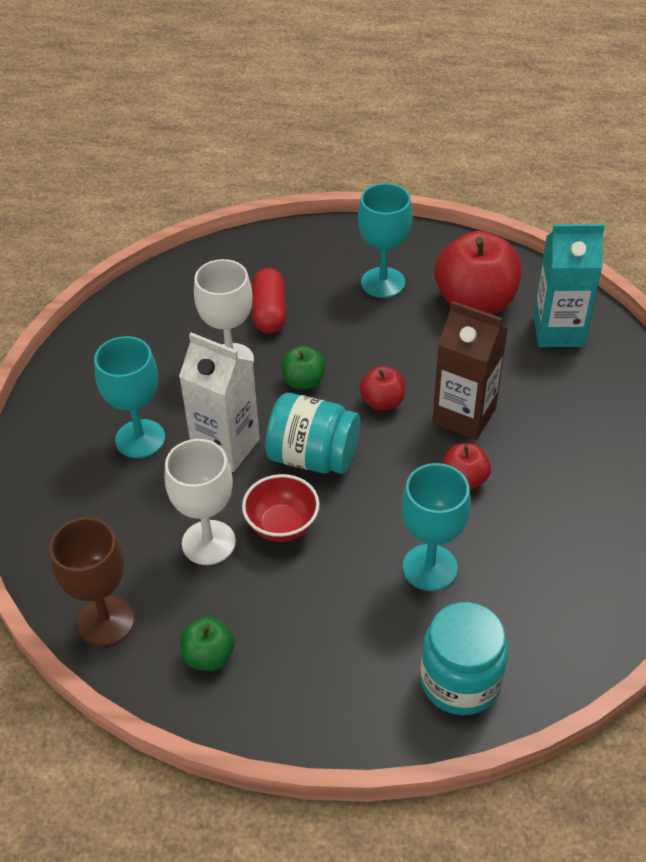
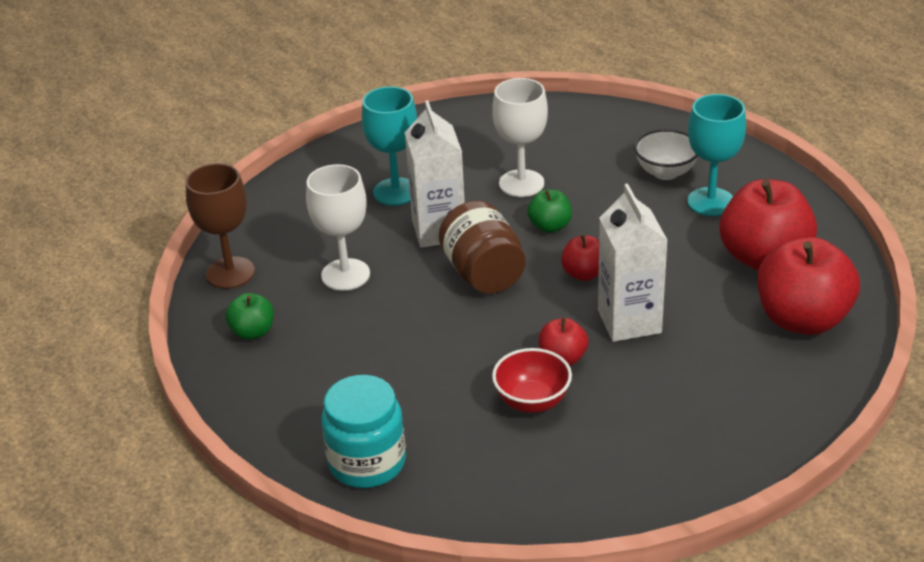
camera: 50 degrees right, 10 degrees down
(269, 312) = (595, 171): red capsule -> none
(282, 525) = (401, 297): red bowl -> red bowl (532, 401)
(313, 457) = (483, 274): turquoise jar -> brown jar
(320, 279) = (665, 172): none -> white bowl
(430, 567) = (453, 389): turquoise goblet -> none
(464, 415) = (629, 321): brown carton -> white carton
(558, 331) = (802, 319): turquoise carton -> red apple

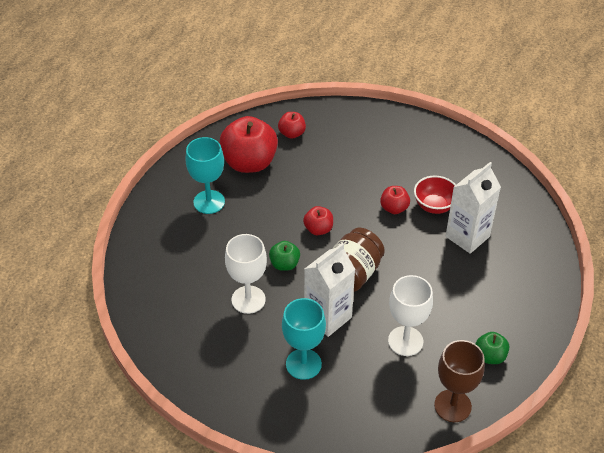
camera: 125 degrees left, 10 degrees up
(367, 462) = (529, 247): turquoise jar -> none
(629, 321) = (344, 195): white carton -> white carton (467, 236)
(665, 172) = (189, 233): white bowl -> none
(802, 319) = (292, 133): red apple -> red apple, size x0.49

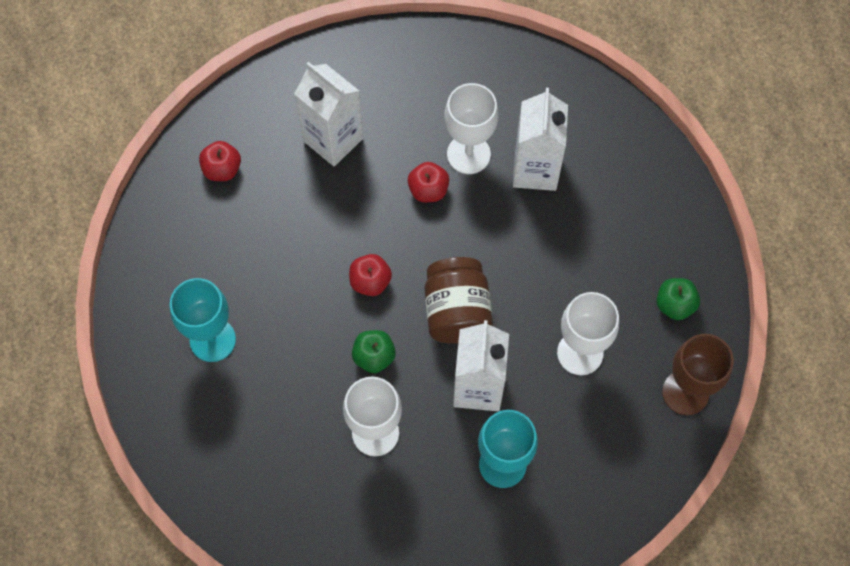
camera: 40 degrees left, 20 degrees up
(249, 163) = (209, 249): red apple -> none
(364, 155) = (333, 139): none -> white carton
(434, 206) = (468, 154): red bowl -> white goblet

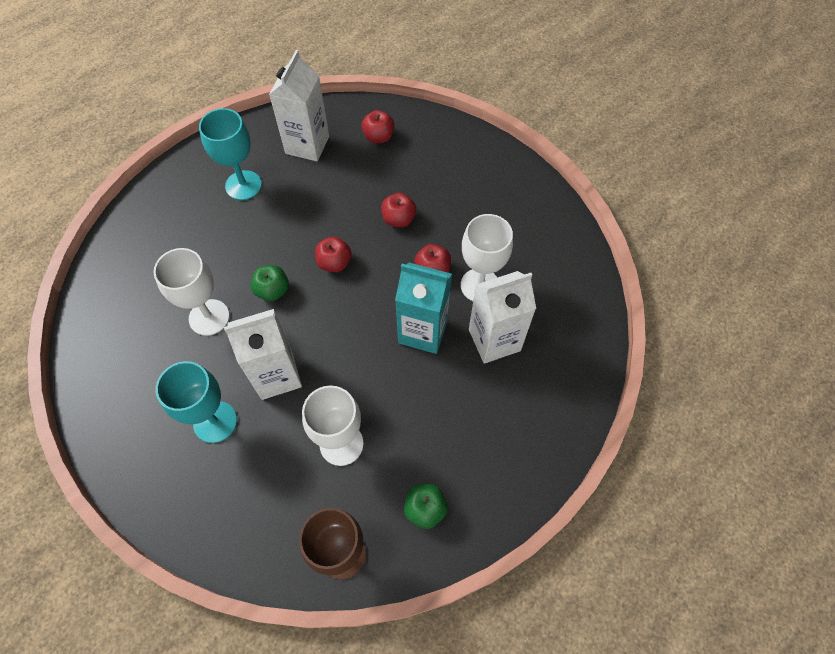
camera: 65 degrees right, 5 degrees down
(333, 139) = (440, 191): white carton -> white carton (307, 145)
(347, 195) = (398, 219): none -> red apple
(457, 312) = (336, 333): brown jar -> none
(494, 229) = (423, 331): none -> turquoise carton

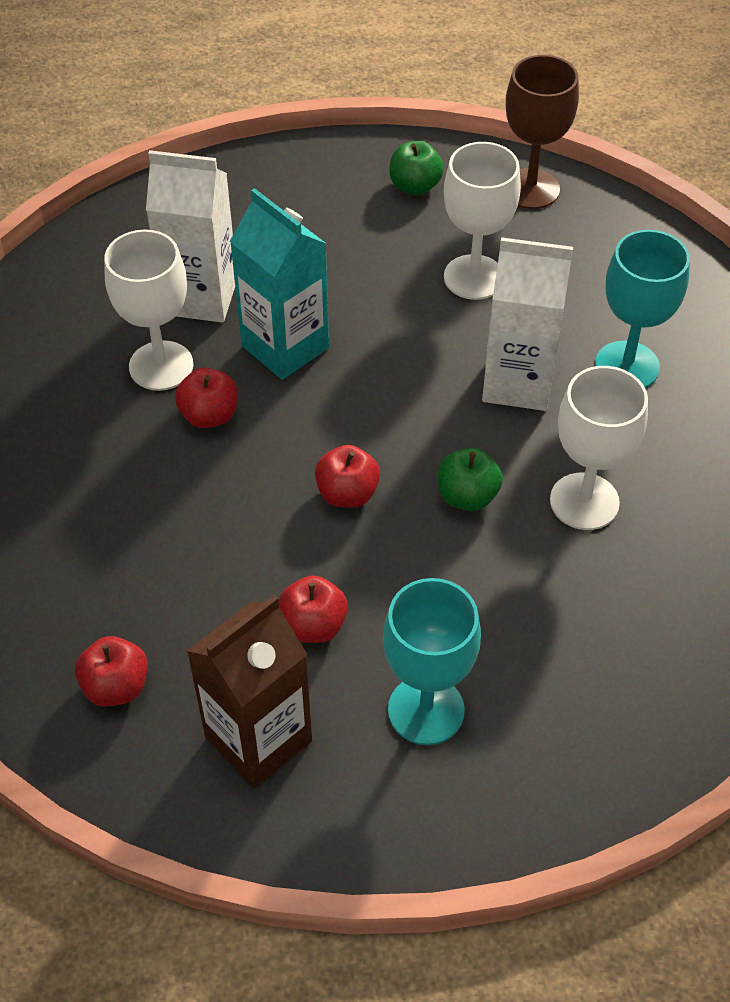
camera: 150 degrees left, 10 degrees down
(307, 145) = (258, 739): white carton -> brown carton
(398, 219) = (199, 514): red apple -> red apple (313, 625)

